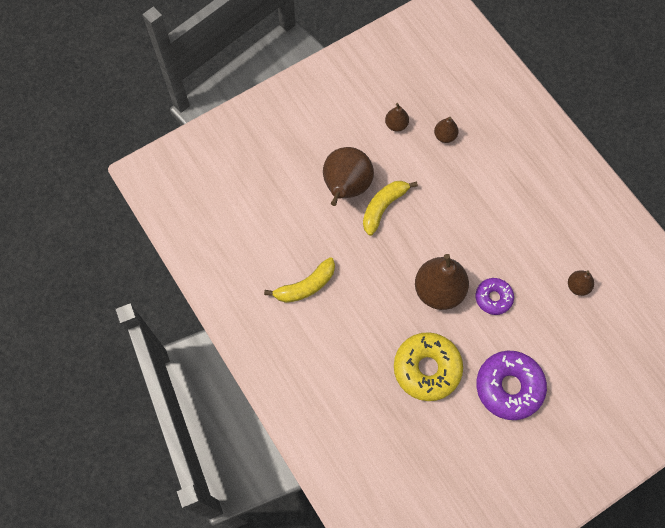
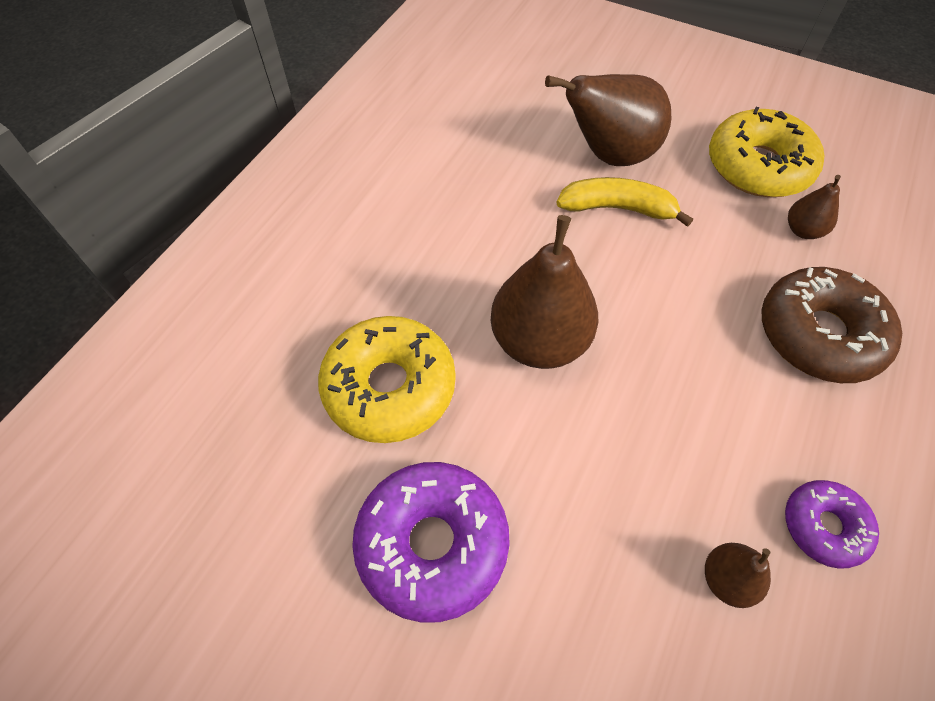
camera: 60 degrees right, 10 degrees down
(306, 286) = (427, 177): yellow banana -> none
(396, 125) = (758, 166): brown pear -> yellow donut
(493, 298) = (587, 432): purple donut -> purple donut (824, 526)
(500, 173) = (819, 334): none -> brown donut

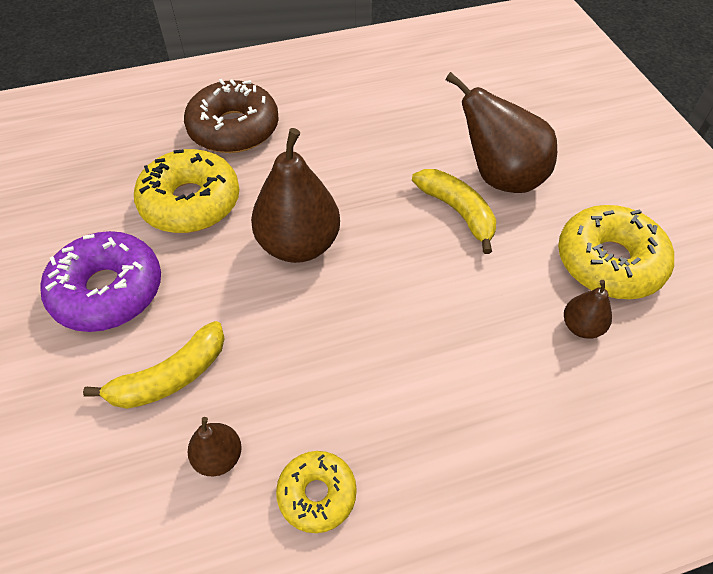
camera: 45 degrees right, 5 degrees down
(599, 558) = (171, 377): none -> yellow banana
(819, 334) = (489, 395): brown donut -> brown donut (234, 128)
(824, 526) = (317, 494): purple donut -> yellow donut

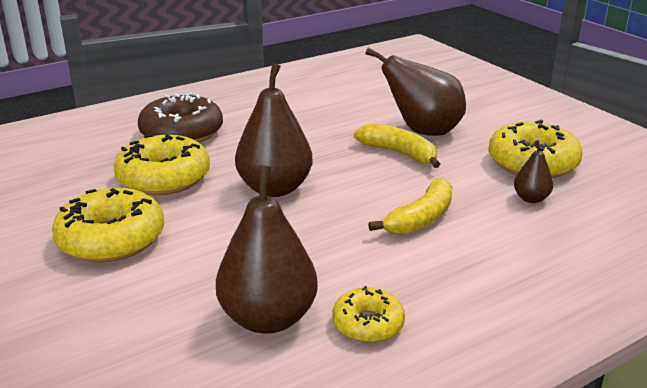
camera: 15 degrees left, 25 degrees down
(108, 291) = (111, 239): purple donut -> yellow donut
(171, 377) = (198, 279): yellow banana -> yellow banana (421, 218)
(218, 457) = (268, 318): brown pear -> brown pear, size x2.06

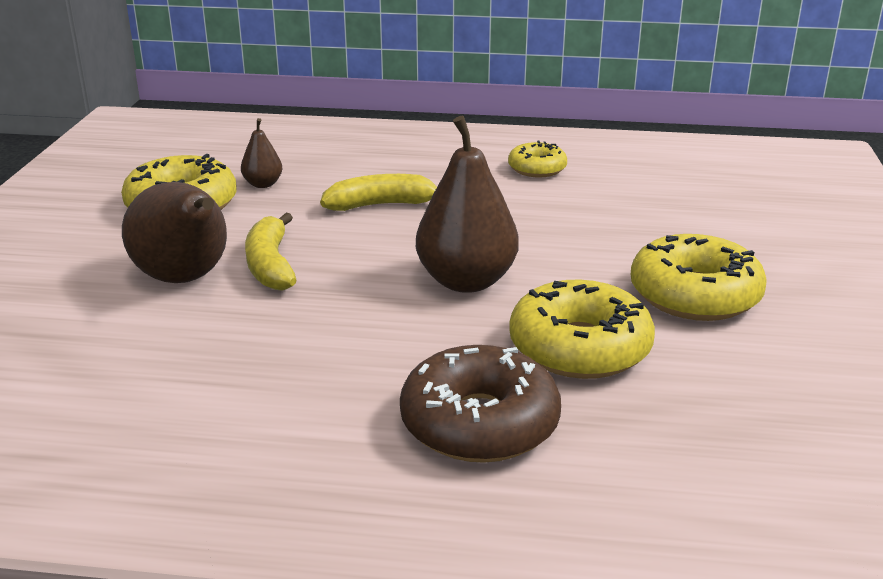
camera: 140 degrees left, 0 degrees up
(268, 318) = (603, 193): brown pear -> none

